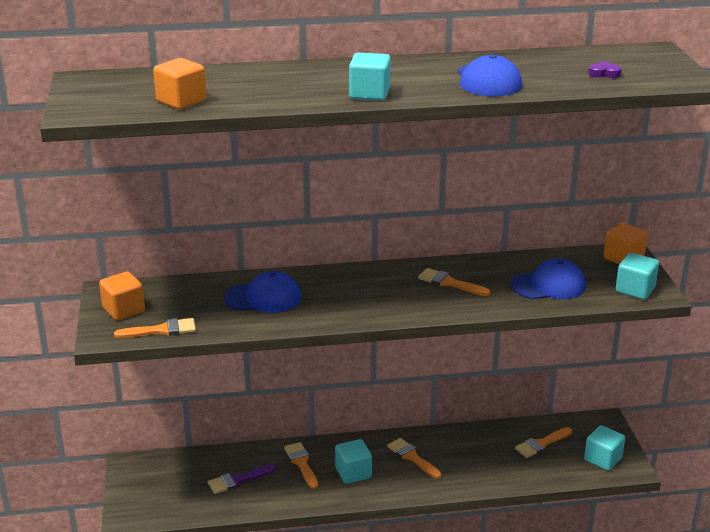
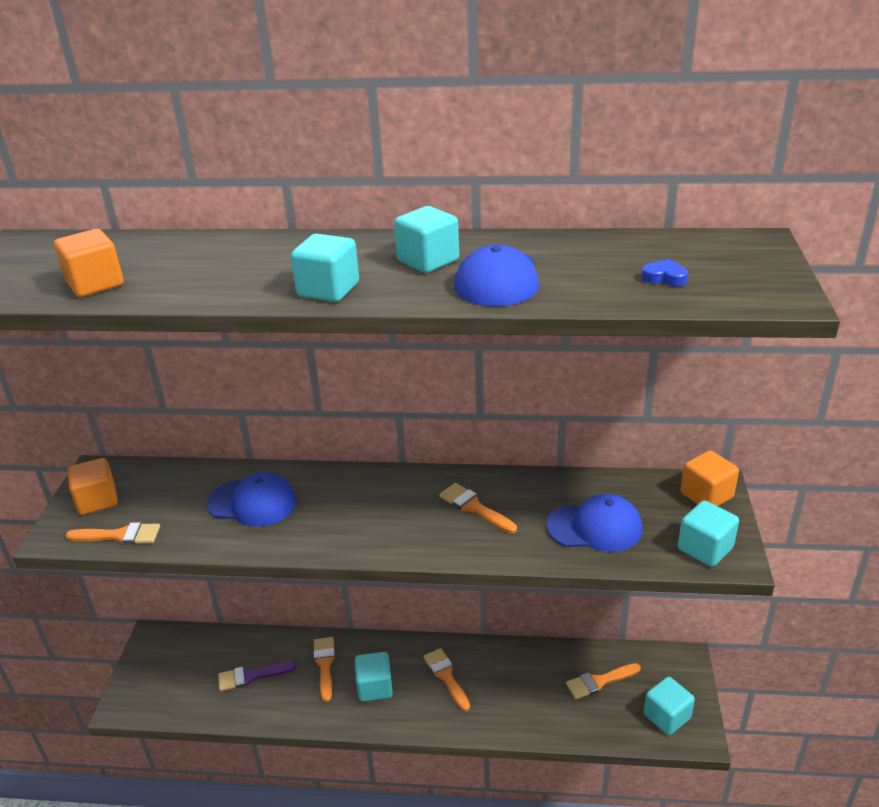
camera: 15 degrees right, 5 degrees up
(429, 73) = (428, 261): none -> turquoise cube
(604, 74) = (664, 278): purple heart -> blue heart

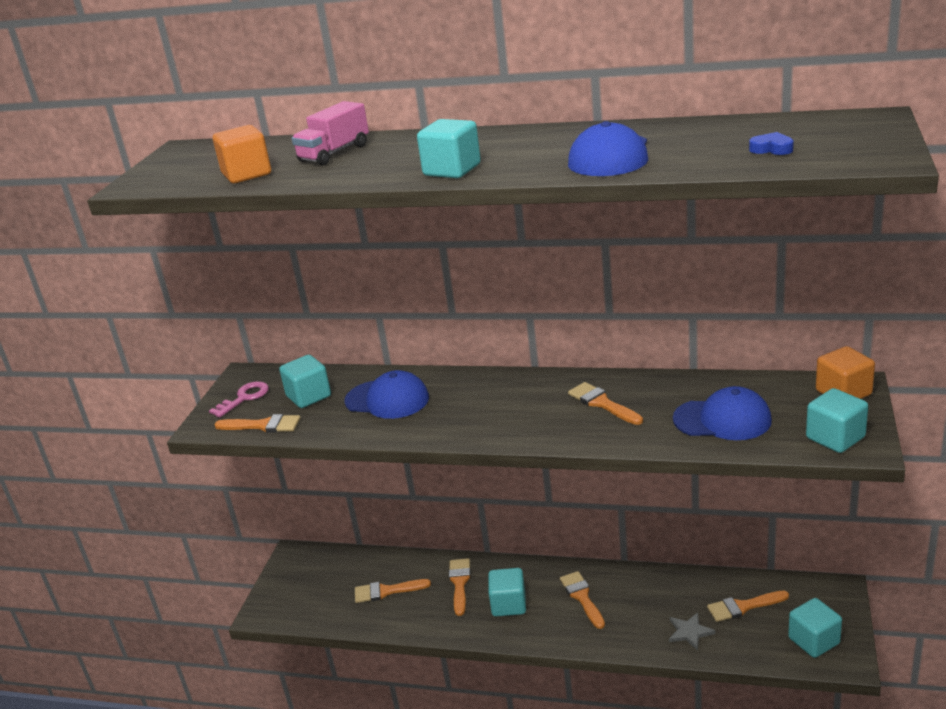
camera: 10 degrees right, 5 degrees down
(97, 500) = (244, 398): orange cube -> pink key
(194, 259) = (334, 153): none -> pink truck
(251, 676) = (387, 591): purple brush -> orange brush
(428, 261) = (547, 146): turquoise cube -> turquoise cube (308, 396)
(551, 711) = (689, 632): none -> grey star

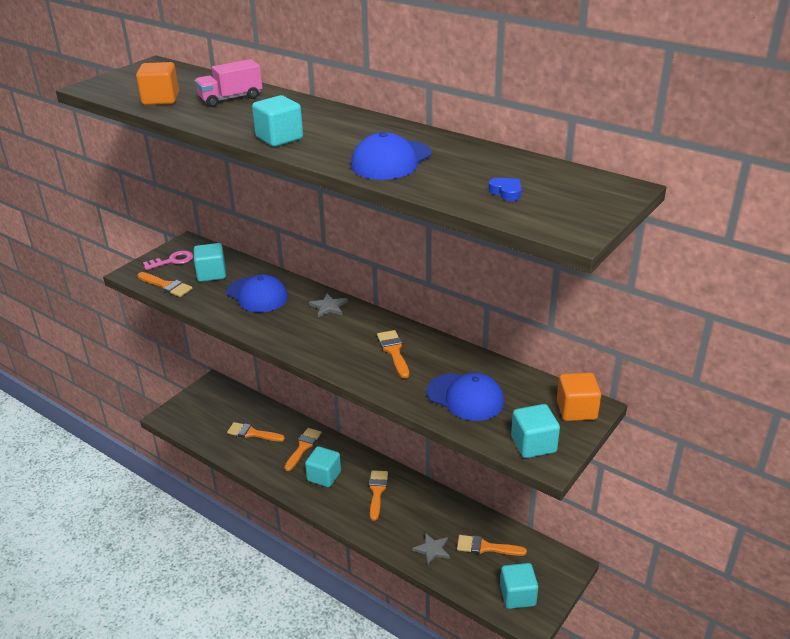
camera: 20 degrees right, 5 degrees up
(484, 385) = (328, 307): none -> grey star

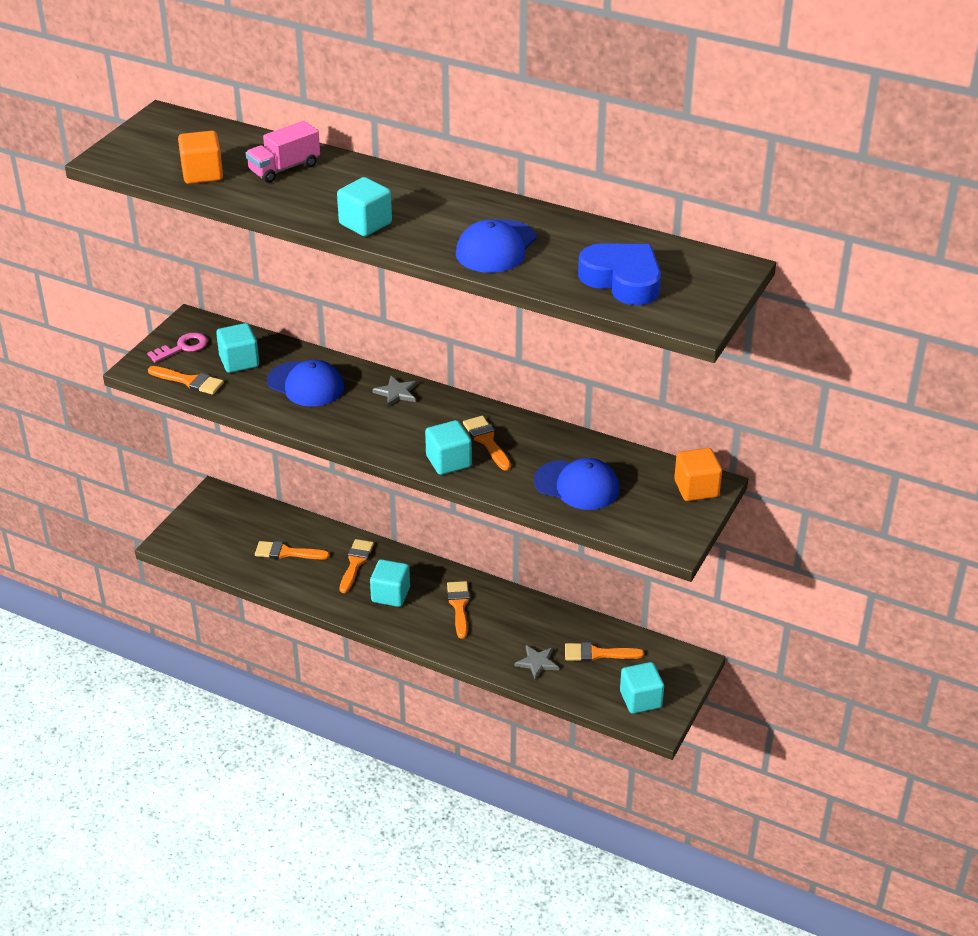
camera: 10 degrees left, 5 degrees up
(506, 192) = (622, 280): blue heart -> blue heart, size x2.43
(533, 444) = (657, 528): turquoise cube -> turquoise cube (448, 461)

